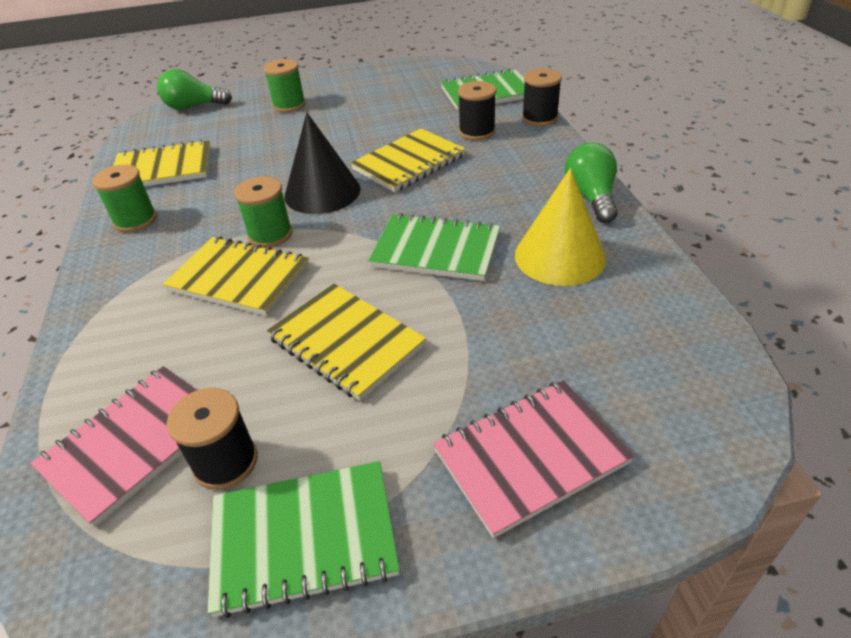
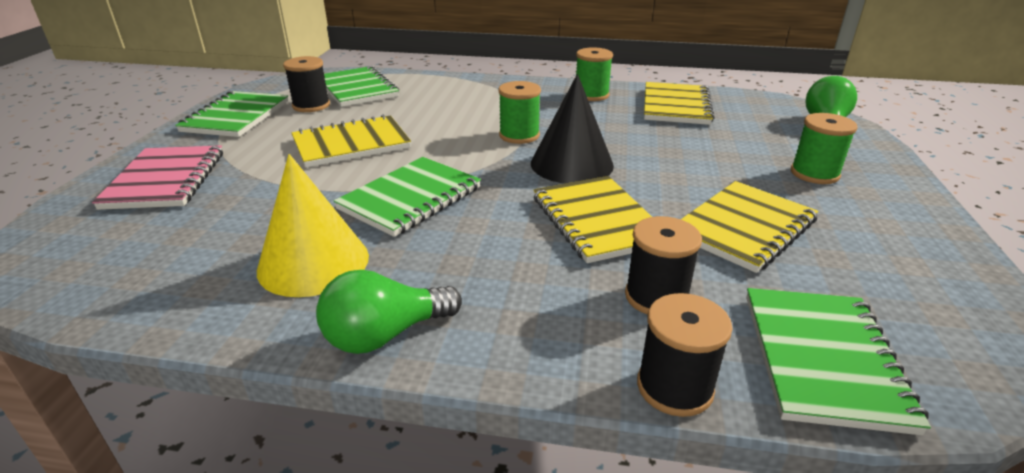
camera: 110 degrees right, 10 degrees down
(135, 443) = (357, 89): pink notebook -> green notebook
(239, 278) = (471, 120): yellow notebook -> yellow notebook (743, 228)
(591, 197) = (385, 335): green light bulb -> green light bulb turned 135 degrees clockwise

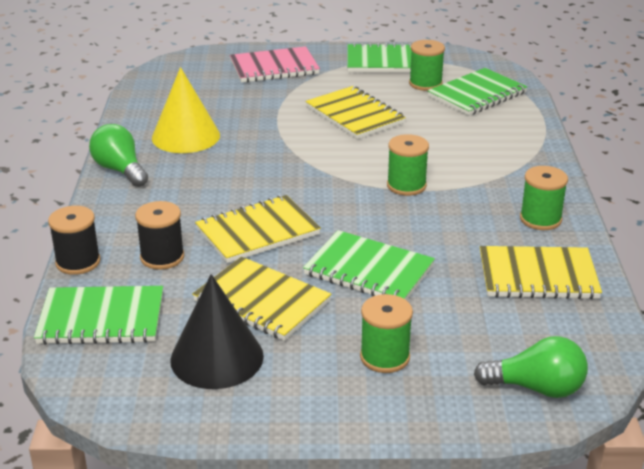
camera: 80 degrees right, 0 degrees up
(311, 105) = (425, 83): black spool -> green spool
(410, 198) = (272, 153): green notebook -> green notebook (369, 270)
(571, 164) = (355, 216): black cone -> black cone (217, 357)

